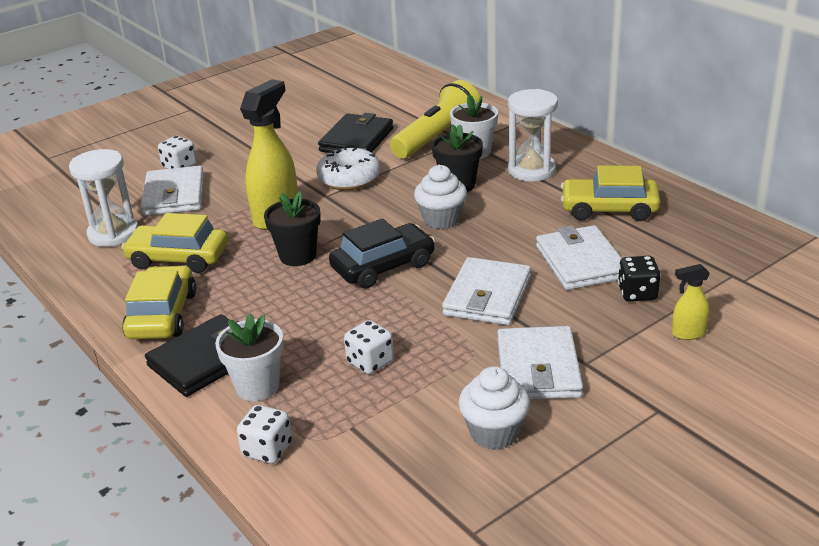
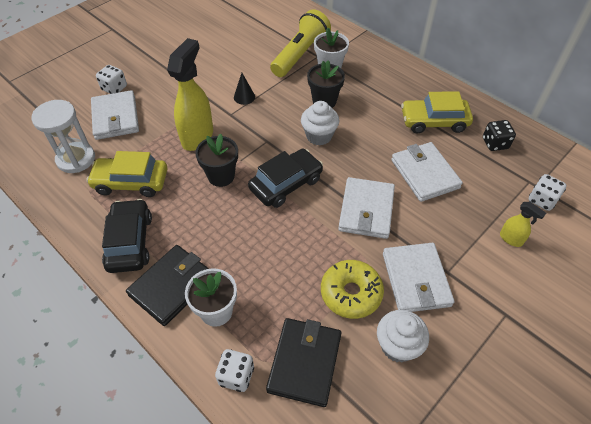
camera: 10 degrees left, 20 degrees up
(162, 315) = (130, 242): yellow car -> black car
(349, 179) = (244, 97): white donut -> black cone
(356, 140) = (242, 58): black wallet -> black wallet (304, 363)
(370, 362) = (295, 281): white dice -> white dice (542, 200)
(443, 378) = (351, 293): none -> yellow donut
(531, 170) = (373, 85): white hourglass -> none
(637, 293) = (469, 202): black dice -> black dice (495, 143)
(688, 333) = (511, 239): yellow spray bottle -> yellow spray bottle turned 120 degrees counterclockwise

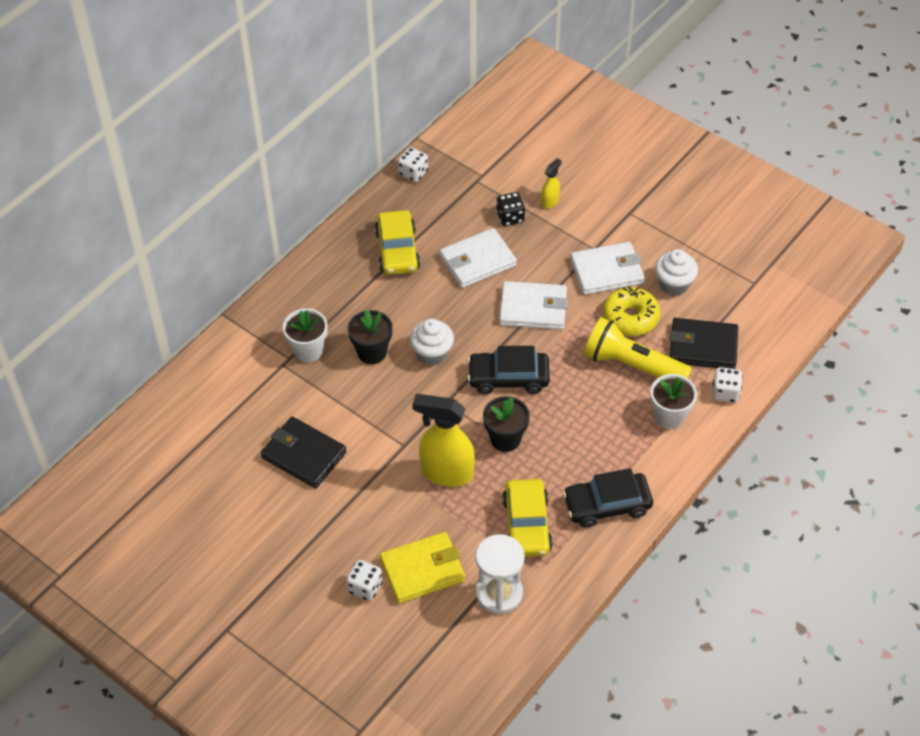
camera: 95 degrees left, 0 degrees up
(115, 118) = (422, 570): white wallet -> yellow wallet
(172, 286) = (651, 457): black wallet -> black wallet (304, 455)
(244, 97) = (371, 435): black cone -> none
(286, 184) = (508, 378): black car -> black car turned 45 degrees counterclockwise
(300, 55) = (281, 384): yellow flashlight -> yellow flashlight (632, 365)
(495, 143) = (426, 201): black dice -> black dice (510, 217)
(542, 200) = (499, 174): white dice -> white dice (413, 173)

